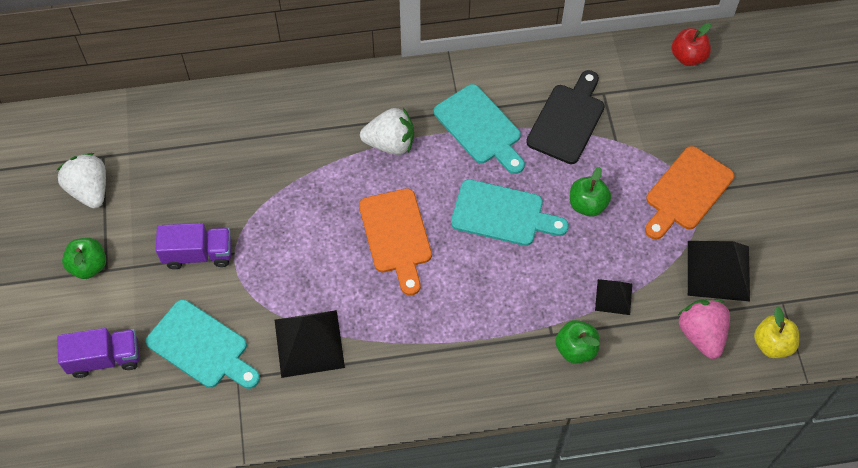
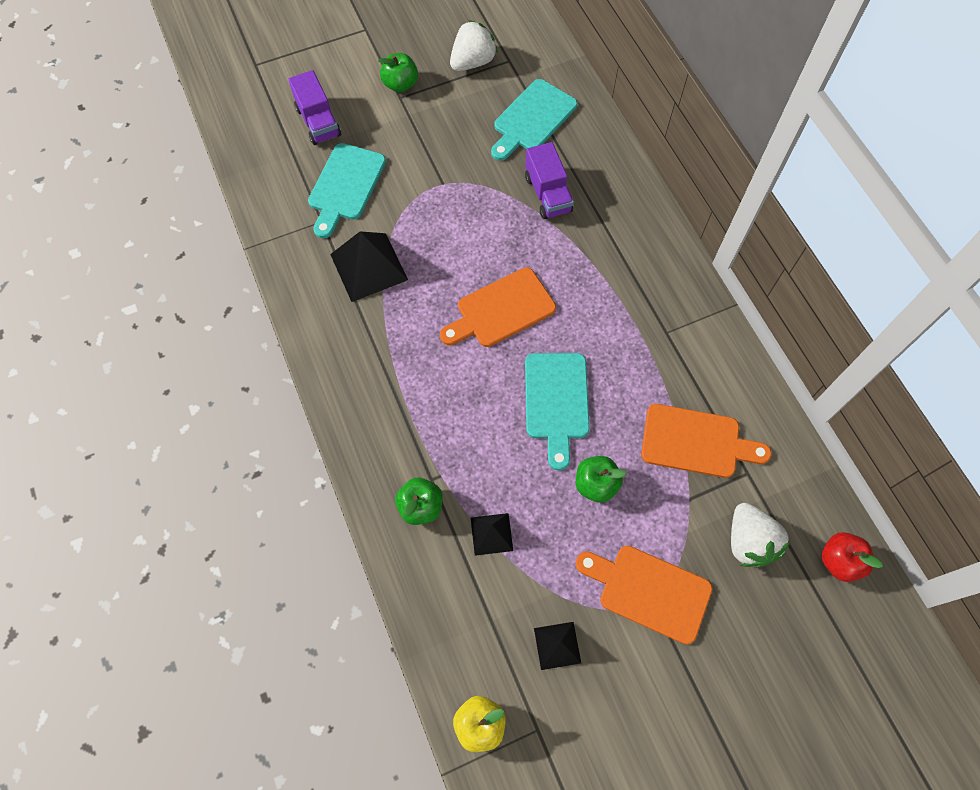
camera: 75 degrees right, 5 degrees up
(198, 254) = (434, 157): purple truck -> purple truck (548, 194)
(390, 143) = (604, 279): white strawberry -> white strawberry (748, 542)
(480, 128) = (653, 357): turquoise cutting board -> turquoise cutting board (532, 119)
(567, 120) = (696, 442): black cutting board -> orange cutting board
(701, 334) = (471, 638): pink strawberry -> none
(718, 270) = (557, 645): black pyramid -> black pyramid, size x0.56

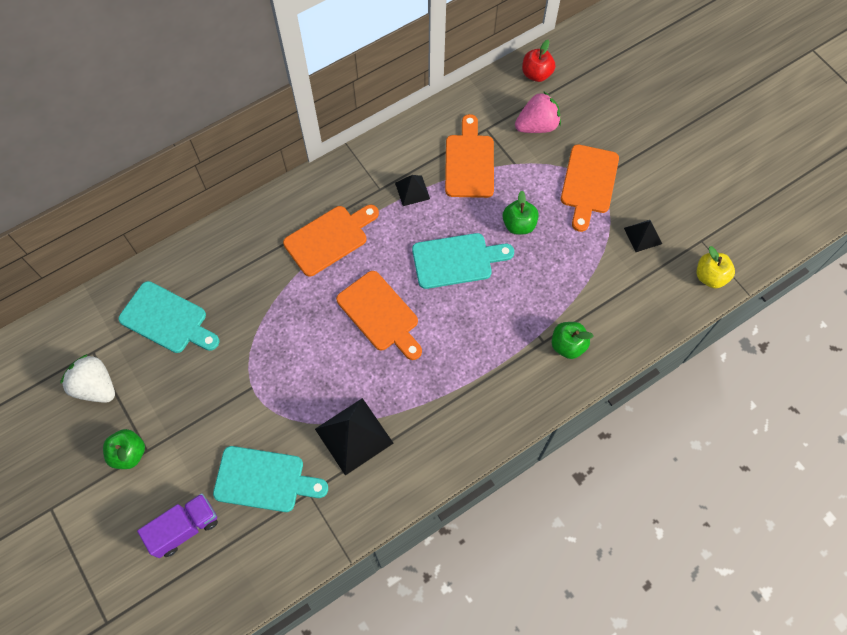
camera: 100 degrees left, 0 degrees up
(491, 534) = (575, 290): black pyramid -> black pyramid (412, 190)
(548, 194) = (254, 294): purple truck -> none
(605, 271) = (329, 238): none -> orange cutting board
(748, 542) = (537, 126): white strawberry -> pink strawberry

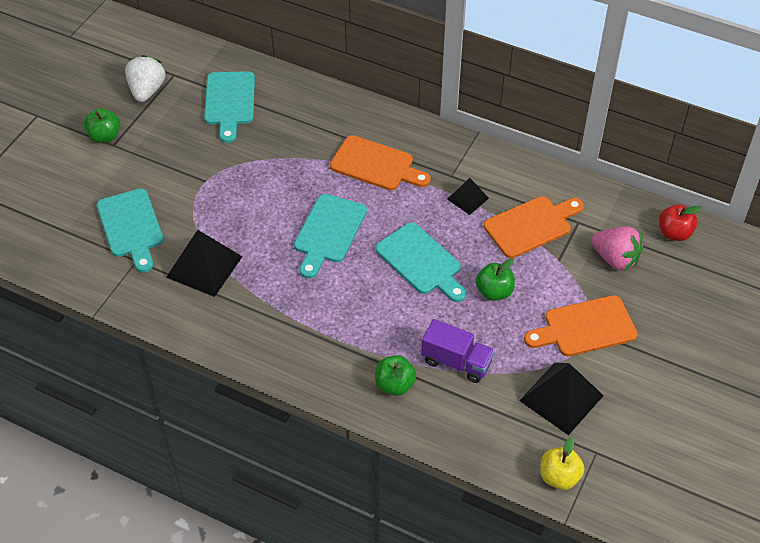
camera: 60 degrees right, 15 degrees down
(185, 528) = (64, 198): purple truck -> purple truck (456, 362)
(380, 314) = (329, 232): orange cutting board -> turquoise cutting board
(643, 235) = (561, 398): black pyramid -> black pyramid, size x1.78

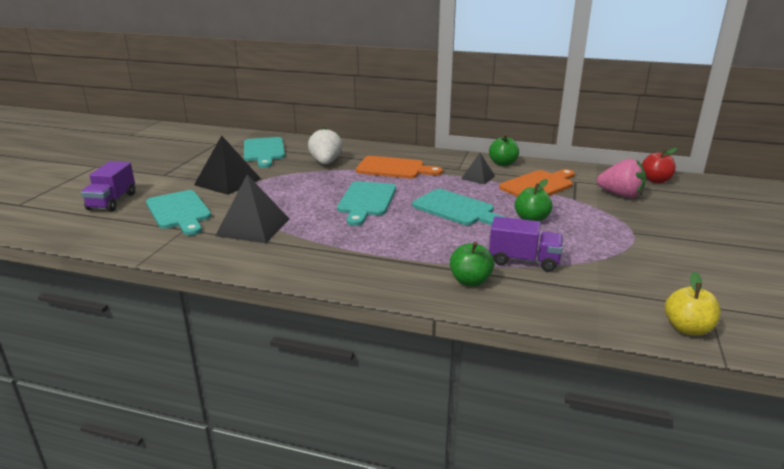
camera: 10 degrees left, 25 degrees down
(61, 197) = (112, 201): none -> purple truck
(105, 136) = (156, 171): green apple -> green apple (503, 163)
(147, 90) = (194, 151): white strawberry -> white strawberry (326, 163)
(561, 398) = (641, 273): black pyramid -> black pyramid (228, 182)
(585, 328) = (627, 231): orange cutting board -> none

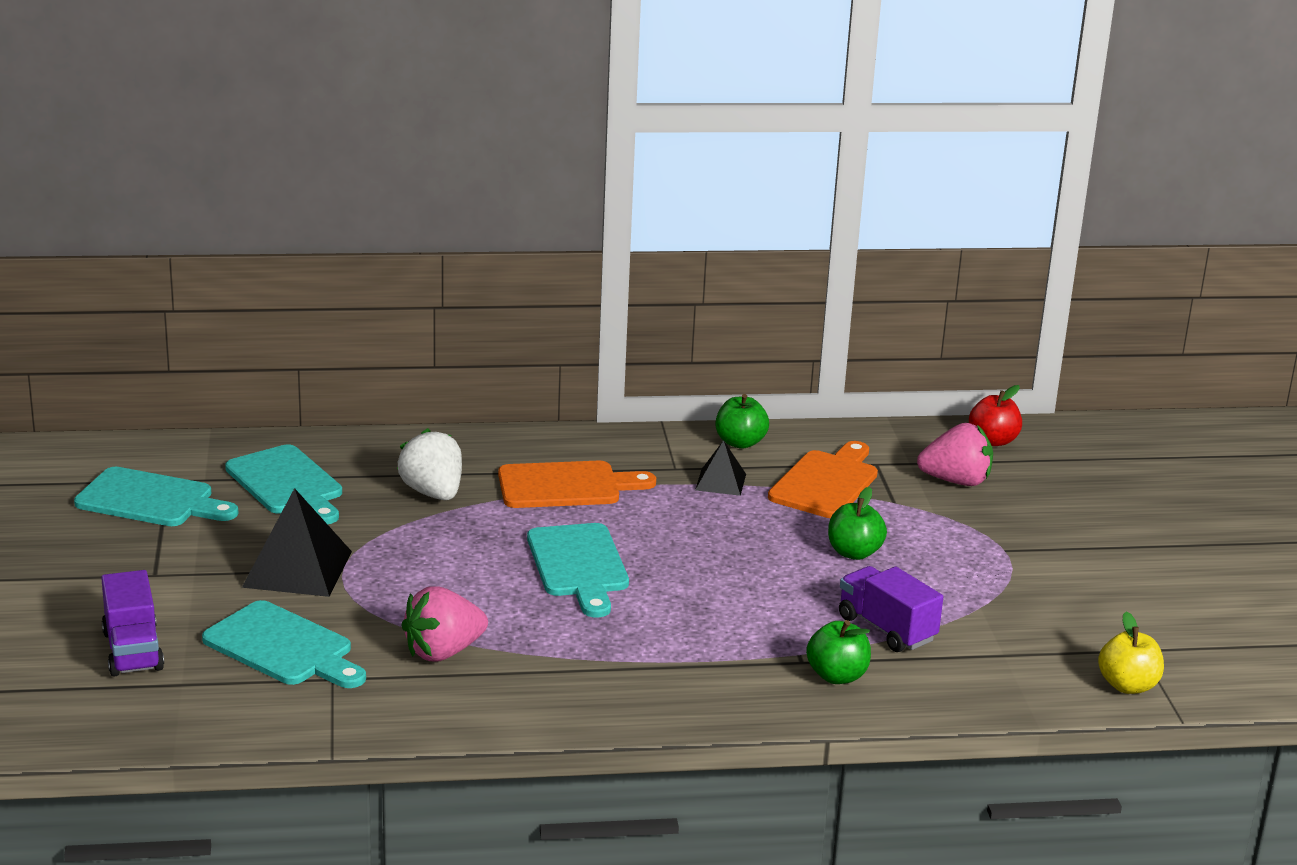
camera: 25 degrees left, 0 degrees up
(253, 227) = (443, 652): black pyramid -> pink strawberry
(456, 209) = (732, 555): turquoise cutting board -> turquoise cutting board (151, 500)
(523, 261) = (886, 629): purple truck -> purple truck turned 120 degrees counterclockwise

